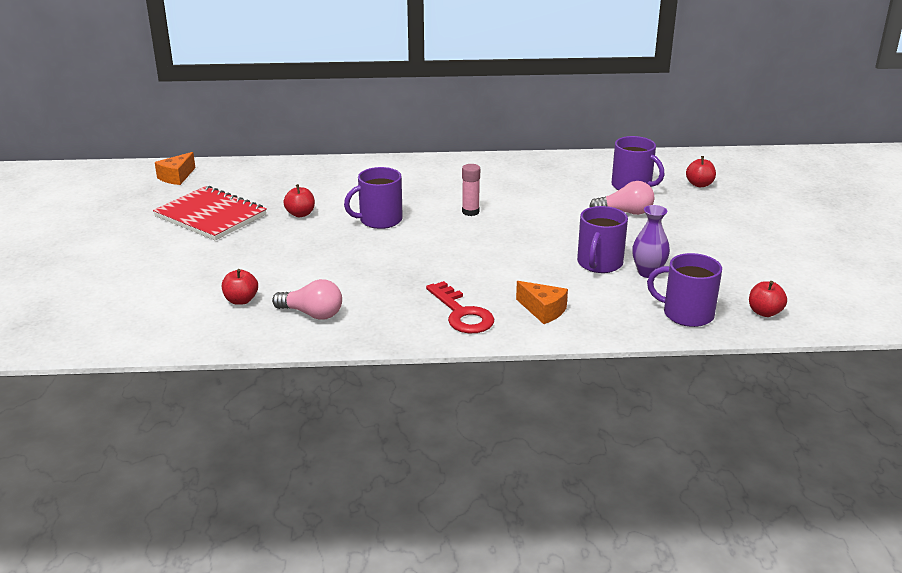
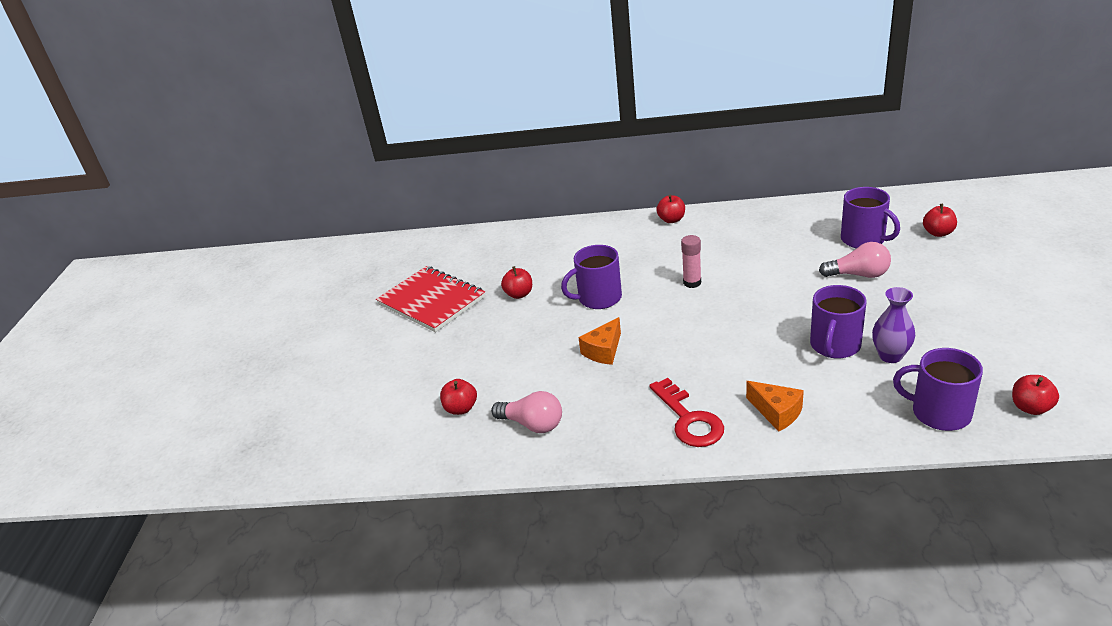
camera: 10 degrees right, 5 degrees up
(176, 177) = (399, 254): orange cheese -> orange cheese (603, 351)
(453, 162) = (671, 220): none -> red apple

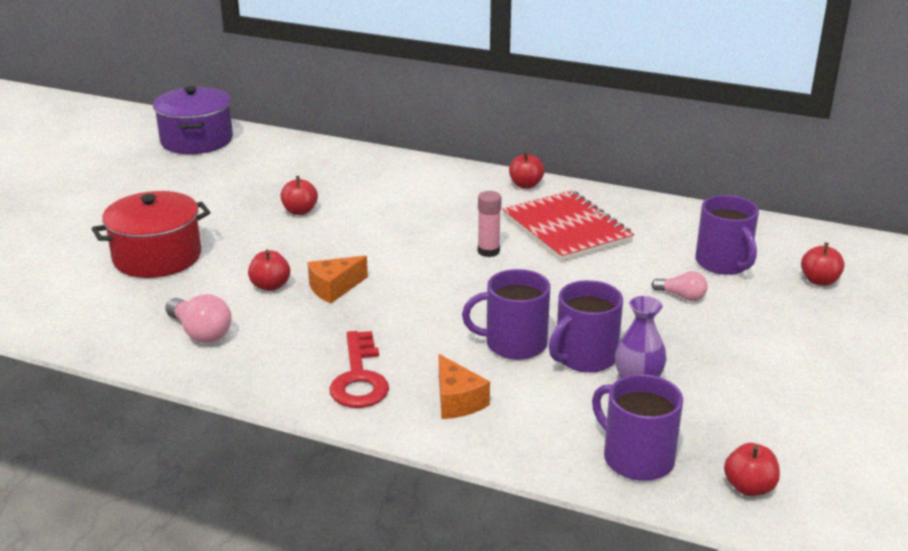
camera: 15 degrees right, 5 degrees down
(380, 258) = (196, 140): none -> purple pot
(431, 301) = (209, 193): red notebook -> red notebook (566, 229)
(438, 370) = (157, 257): none -> red pot
(461, 408) = (147, 297): red apple -> red apple (270, 286)
(598, 298) = (376, 238): purple mug -> purple mug (514, 344)
(858, 275) = (681, 296): pink light bulb -> pink light bulb, size x0.65

